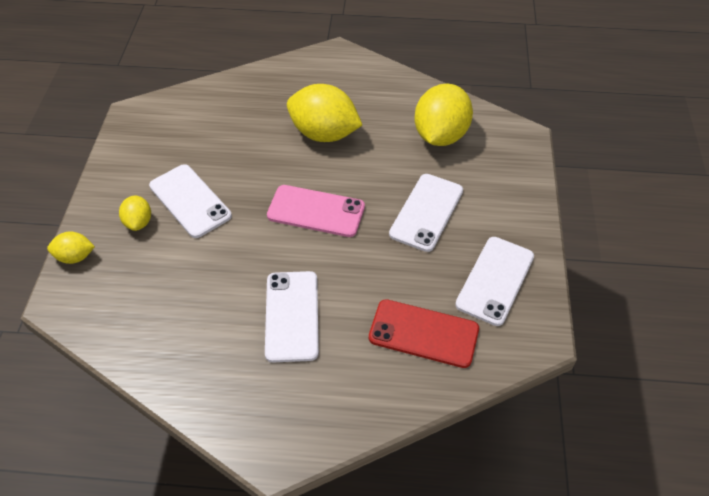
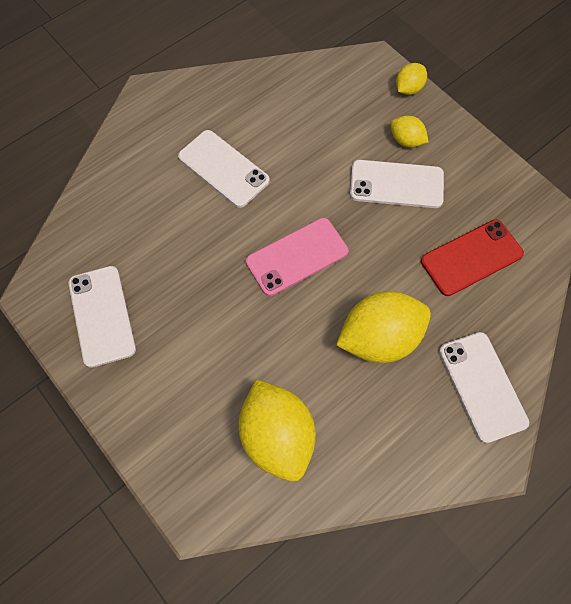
camera: 135 degrees right, 15 degrees up
(423, 333) = (122, 229): red phone -> red phone (471, 257)
(426, 212) = (210, 333): white phone -> white phone (482, 386)

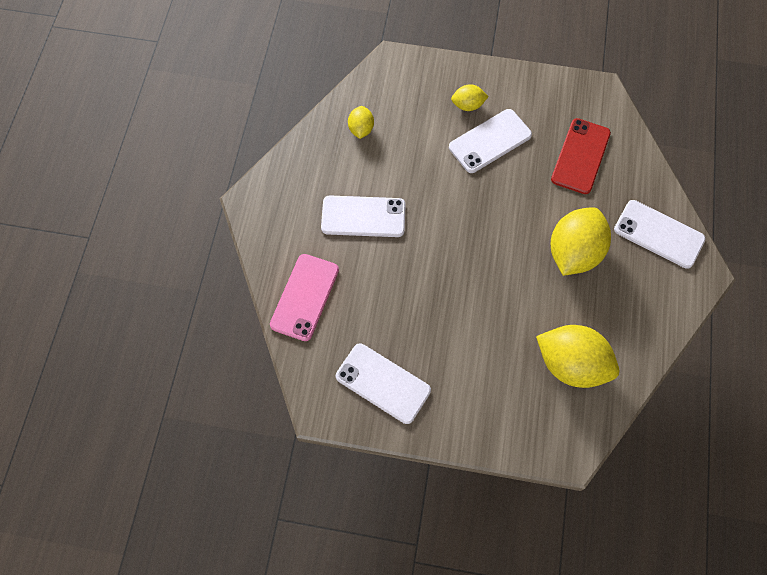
camera: 40 degrees left, 0 degrees up
(297, 256) = (473, 240): pink phone -> pink phone (305, 297)
(408, 89) = (435, 66): yellow lemon -> yellow lemon (361, 129)

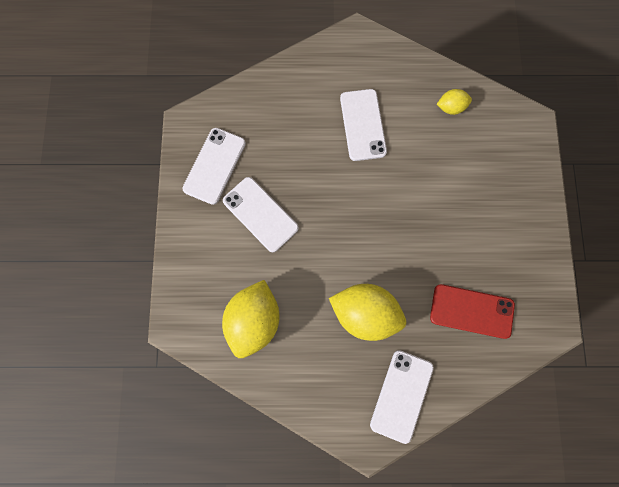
camera: 80 degrees right, 10 degrees up
(305, 297) = (279, 93): pink phone -> none
(468, 105) = (502, 197): yellow lemon -> none
(490, 141) = (467, 223): white phone -> white phone (260, 214)

